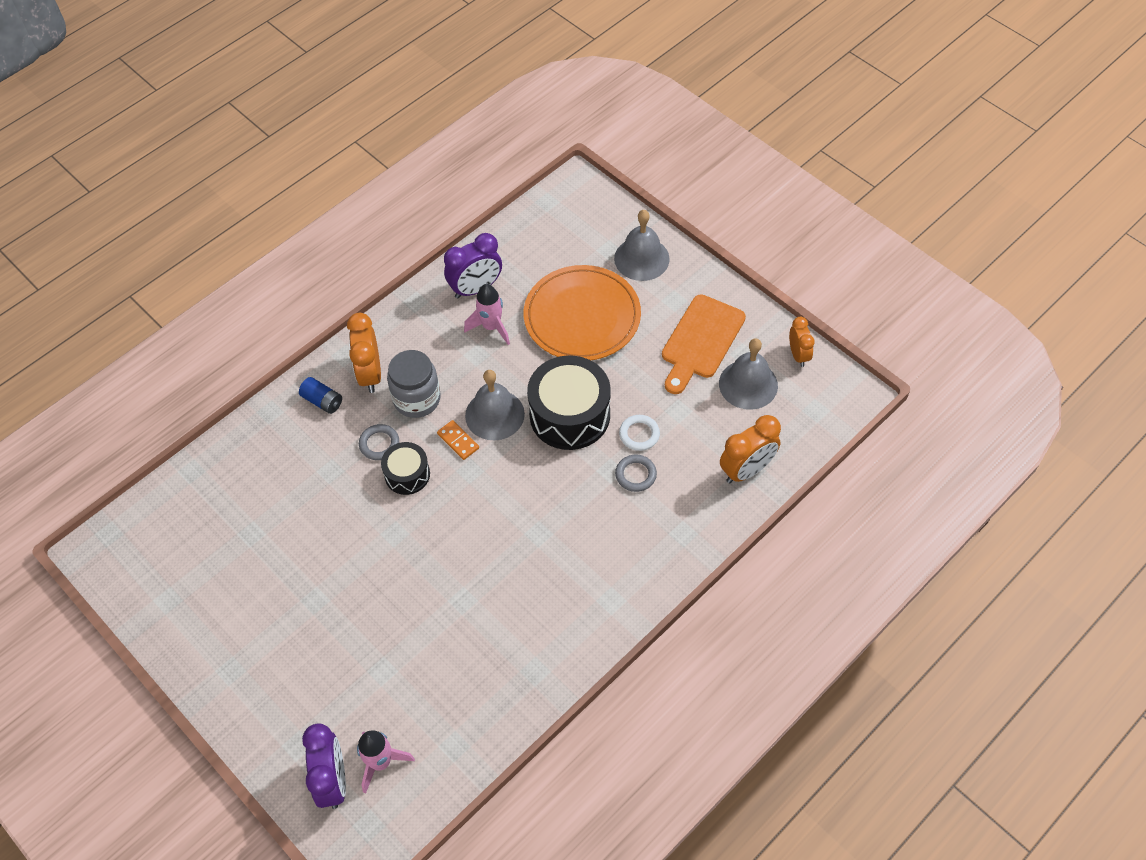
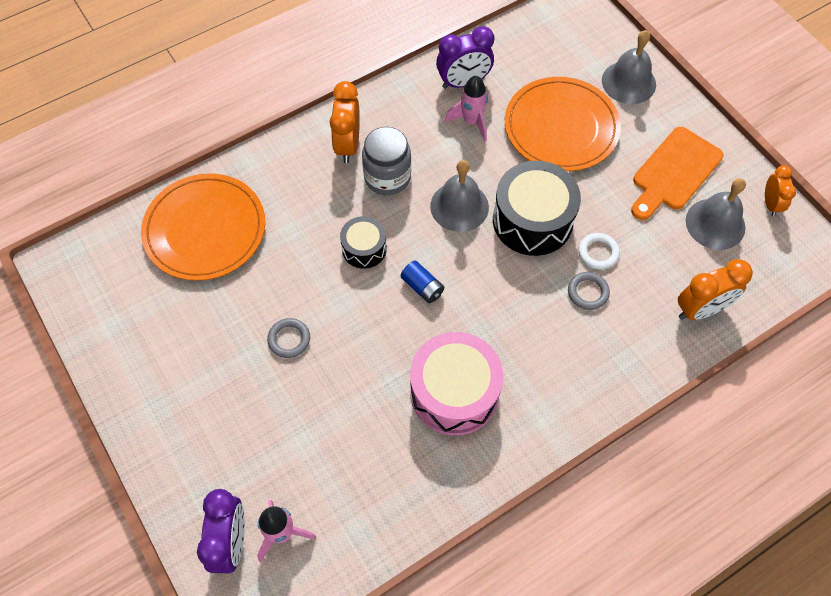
camera: 10 degrees right, 5 degrees up
(241, 486) = (205, 229): none -> orange plate
(322, 401) = (298, 162): blue battery -> blue battery (422, 287)
(379, 444) = (343, 214): grey ring -> grey ring (289, 339)
(458, 441) = (419, 225): orange domino -> none
(523, 596) = (454, 392): none -> pink drum

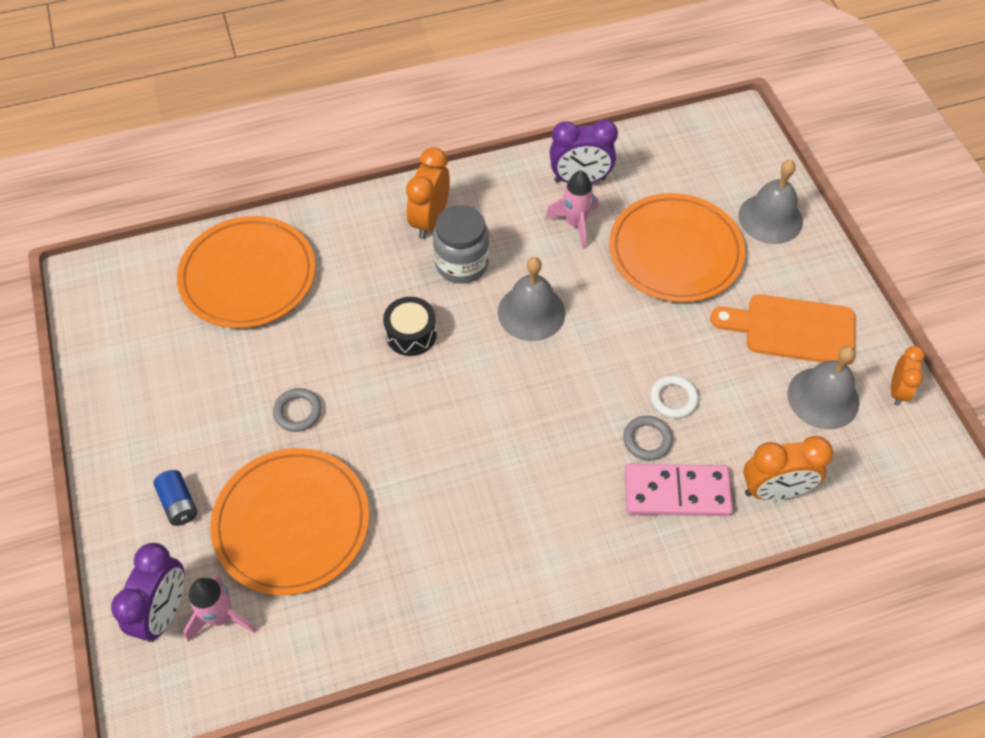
camera: 15 degrees right, 5 degrees down
(316, 437) = (291, 523): none -> orange plate
(422, 287) = (461, 390): blue battery -> blue battery (179, 503)
(454, 392) = (459, 513): pink drum -> none
(532, 220) = (609, 346): black drum -> none
(624, 330) = (677, 492): none -> pink domino
(674, 172) = (792, 329): orange cutting board -> orange cutting board turned 45 degrees clockwise

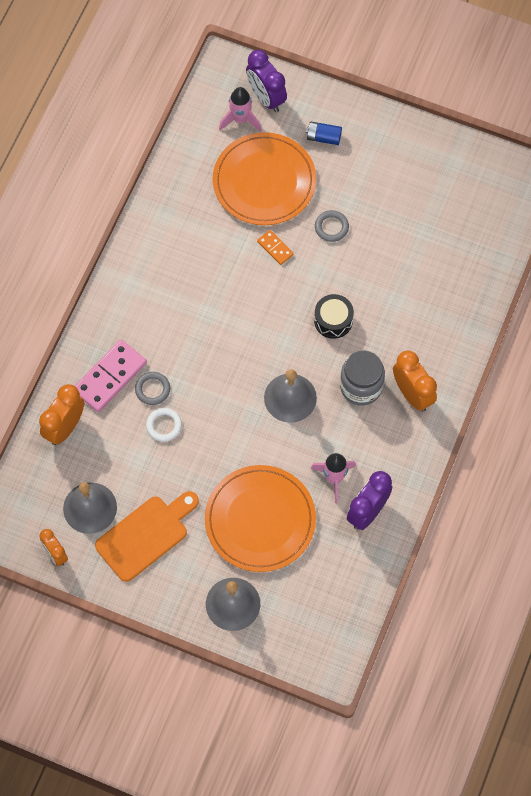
camera: 130 degrees right, 10 degrees up
(248, 275) = (455, 262): orange plate -> none
(372, 448) = (275, 248): none -> orange domino

